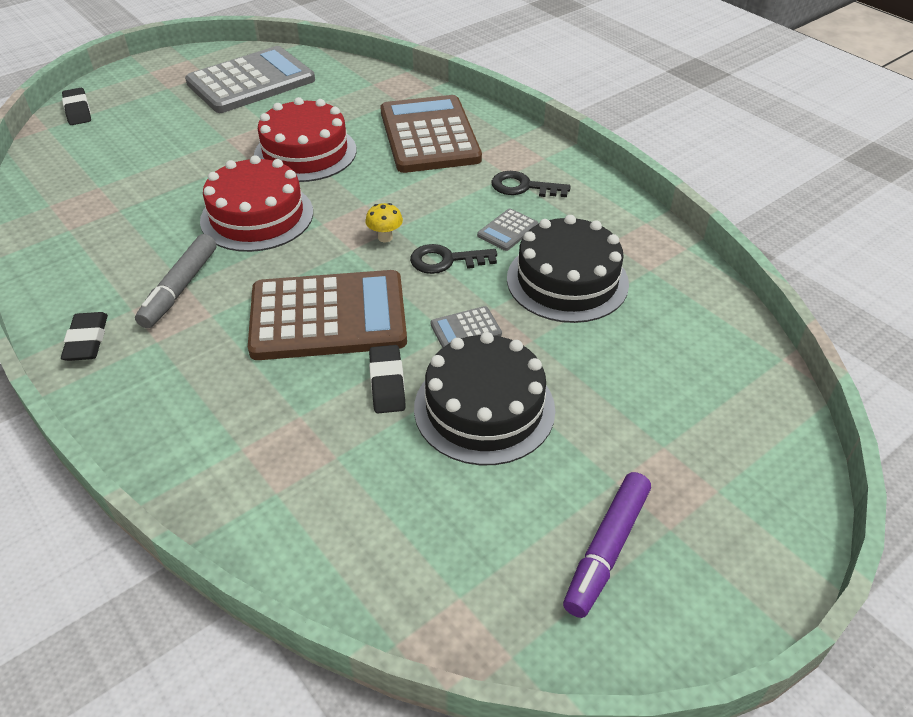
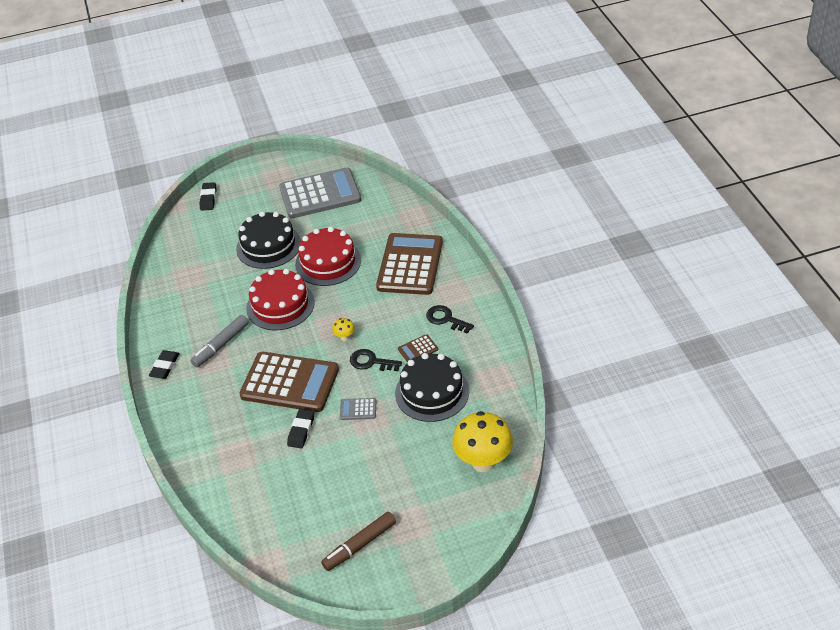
camera: 25 degrees right, 0 degrees up
(484, 408) = (342, 458): black cake -> black cake (268, 246)
(508, 230) = (418, 349): grey calculator -> brown calculator
(606, 549) = (359, 545): purple marker -> brown marker
(715, 358) = (483, 462): none -> yellow mushroom

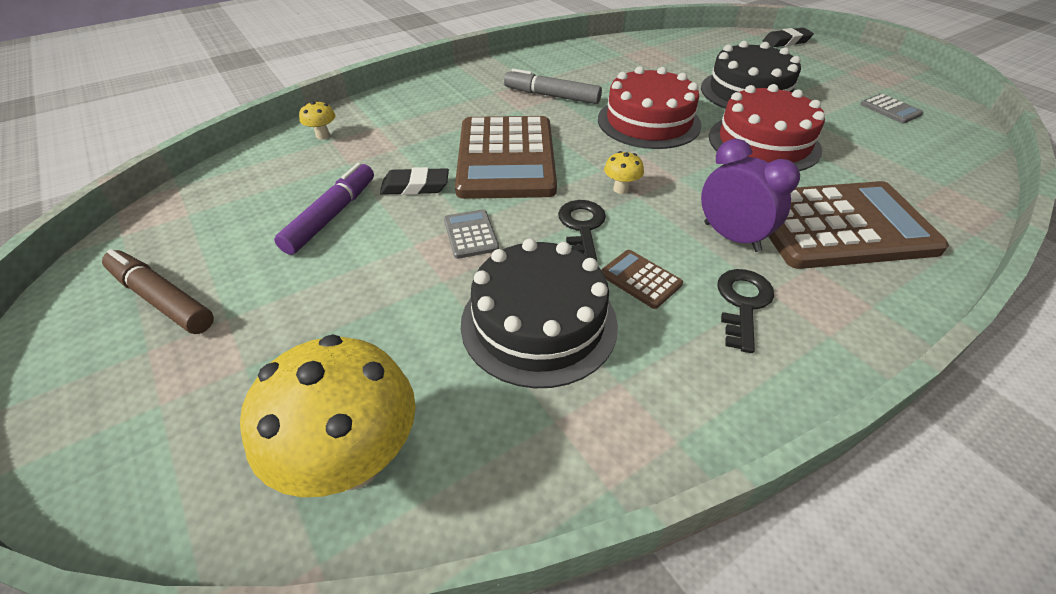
camera: 70 degrees right, 0 degrees up
(165, 367) = (501, 70): black eraser -> none
(214, 479) = (323, 136): none -> yellow mushroom
(314, 472) = (331, 216): none -> purple marker
(320, 194) = (890, 109): grey calculator -> grey calculator, size x0.40
(402, 306) = (731, 237): none -> purple clock

